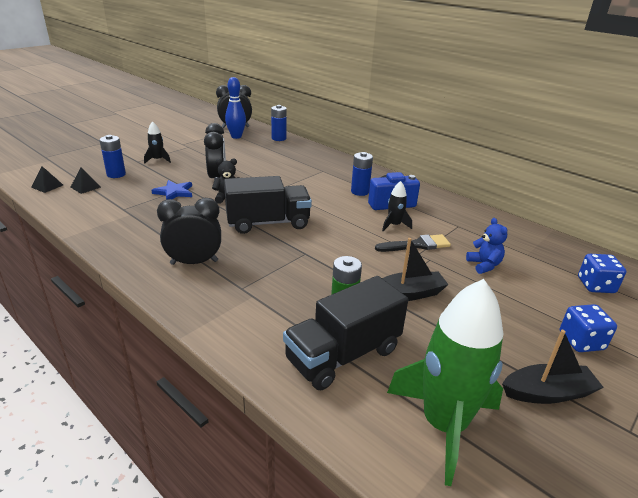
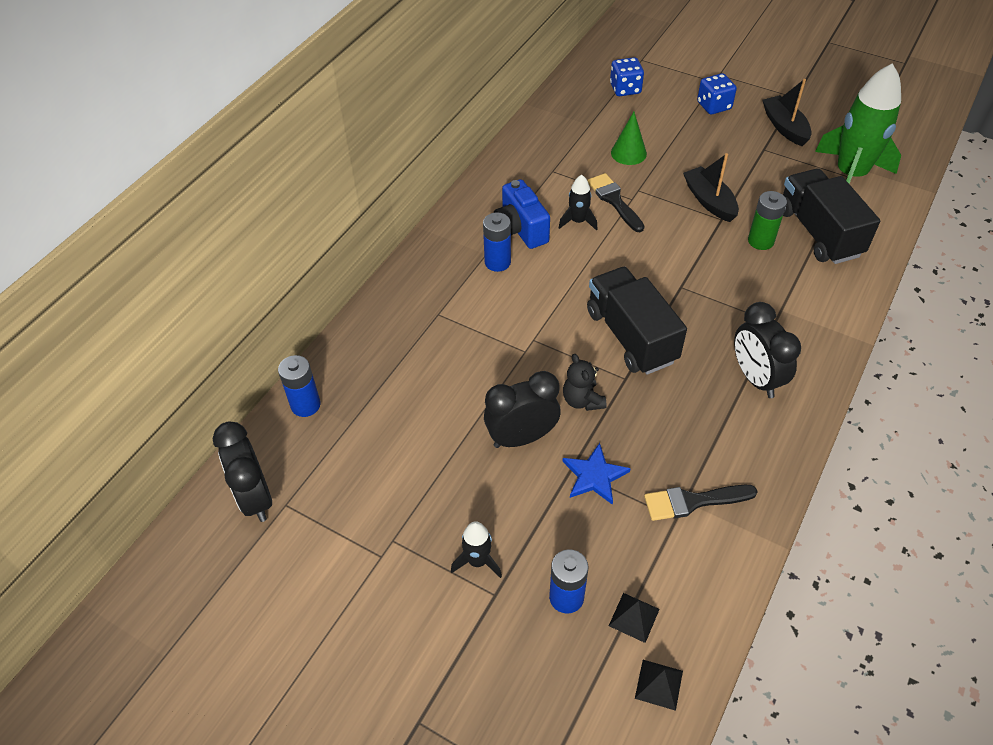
camera: 100 degrees left, 20 degrees up
(127, 216) = (693, 501): none -> black brush
(236, 136) = (313, 477): blue bowling pin -> none
(343, 355) = (819, 233): black truck -> black truck turned 150 degrees counterclockwise
(484, 265) = (628, 153): blue teddy bear -> green cone

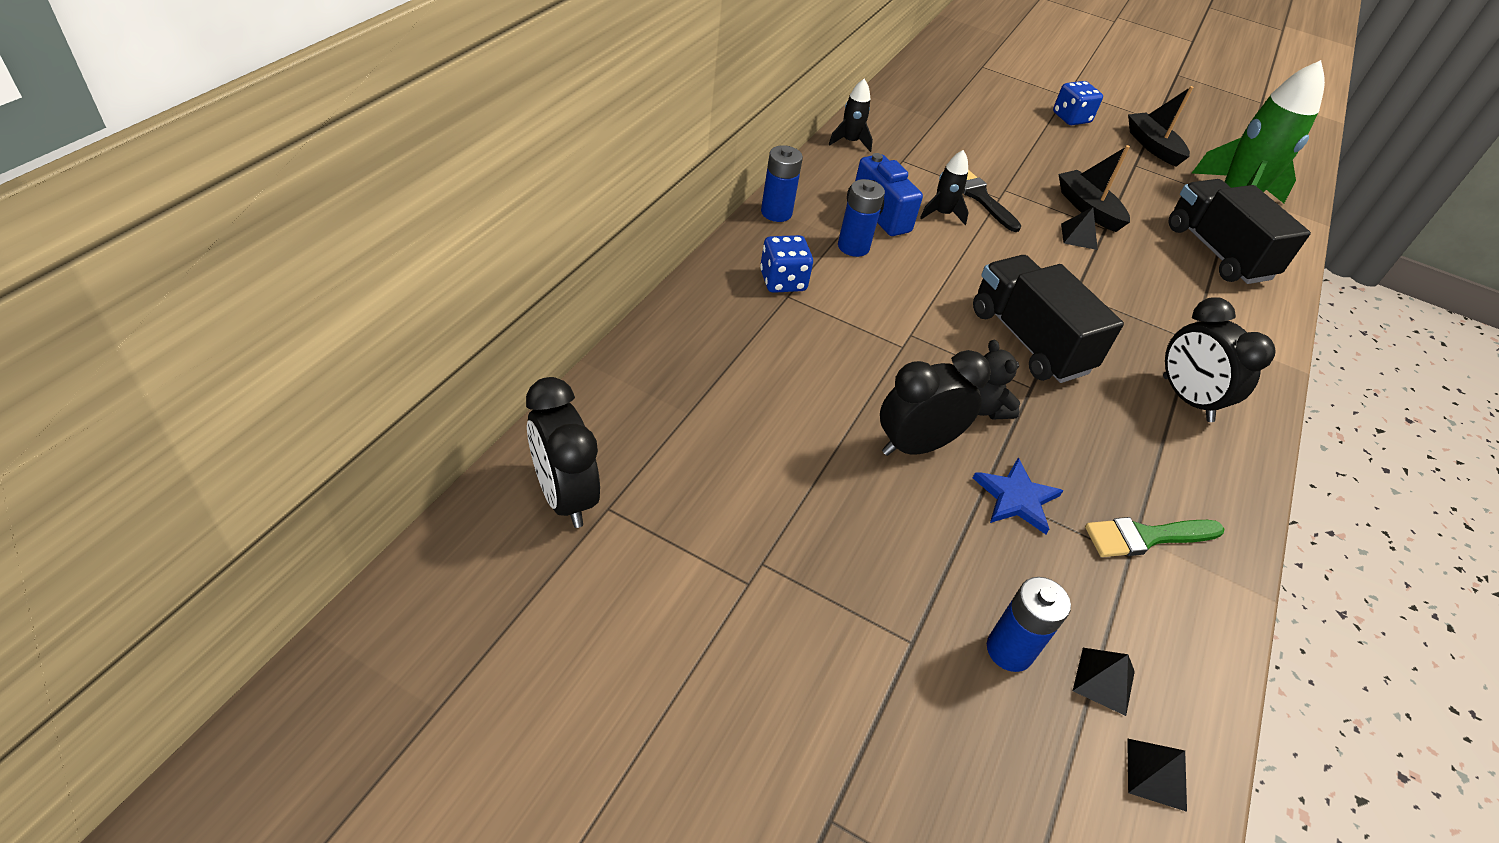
camera: 10 degrees left, 5 degrees down
(305, 405) = (626, 386): blue battery -> blue battery (776, 213)
(477, 561) = (882, 596): black rocket -> black rocket (850, 142)
(625, 89) = (970, 91): blue dice -> blue dice (783, 281)
(628, 153) = (986, 152): green cone -> none
(693, 501) = (1146, 537): black brush -> green brush
(695, 230) = (1079, 236): none -> black pyramid
(760, 241) = (1155, 254): green battery -> none

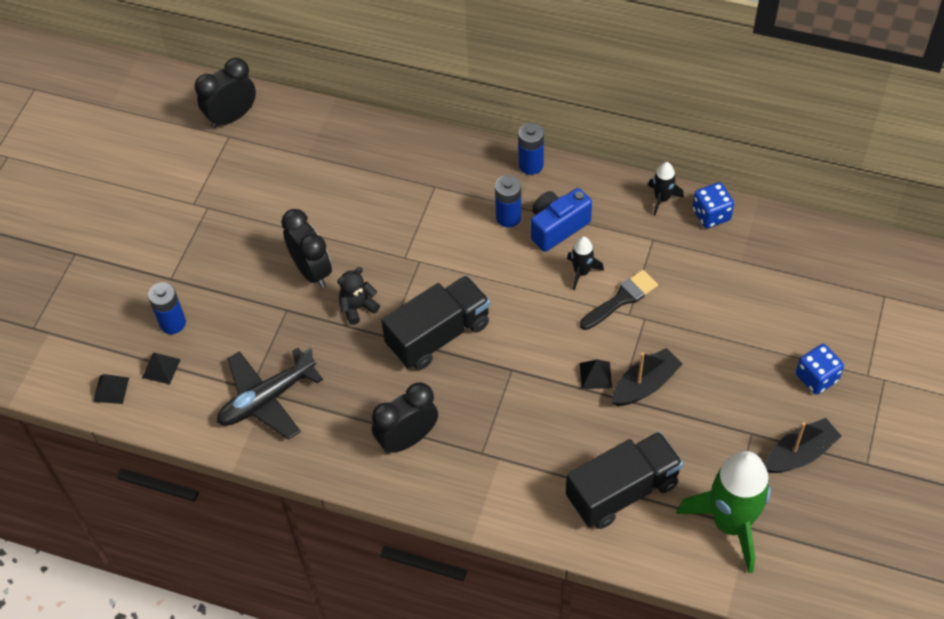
camera: 90 degrees right, 10 degrees up
(783, 281) = (449, 181): blue dice -> blue dice (711, 215)
(1016, 498) = (282, 327): blue star -> none
(1146, 537) = (267, 399): green brush -> black plane

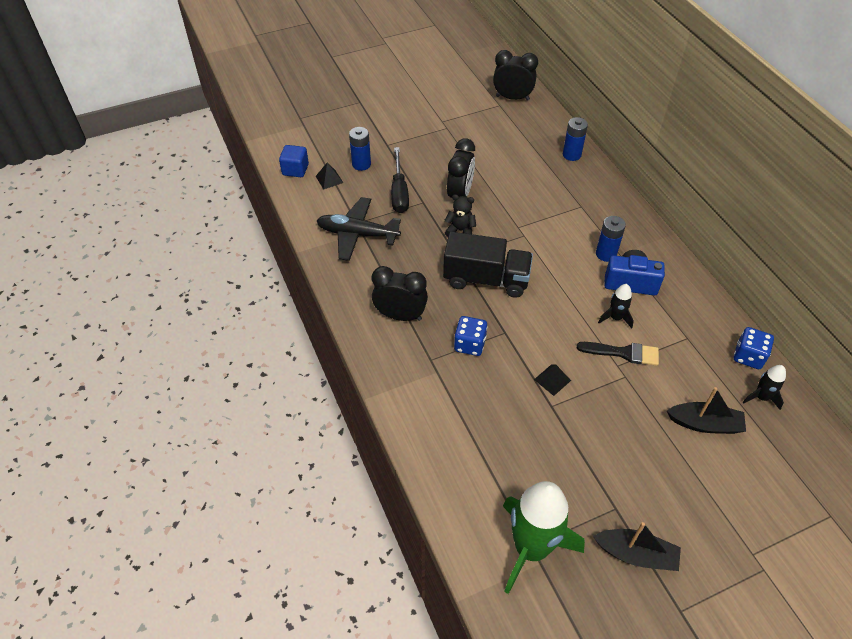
camera: 45 degrees right, 5 degrees down
(111, 389) = (295, 170): black pyramid -> blue cube
(250, 319) = (399, 192): none -> black screwdriver
(531, 165) = (655, 238): blue battery -> blue battery (571, 155)
(622, 491) = (485, 459): black truck -> none
(645, 385) = (577, 413): black boat -> black boat (704, 424)
(662, 199) = (722, 321): black rocket -> black rocket (761, 397)
(816, 377) = (708, 519): blue dice -> blue dice (470, 344)

